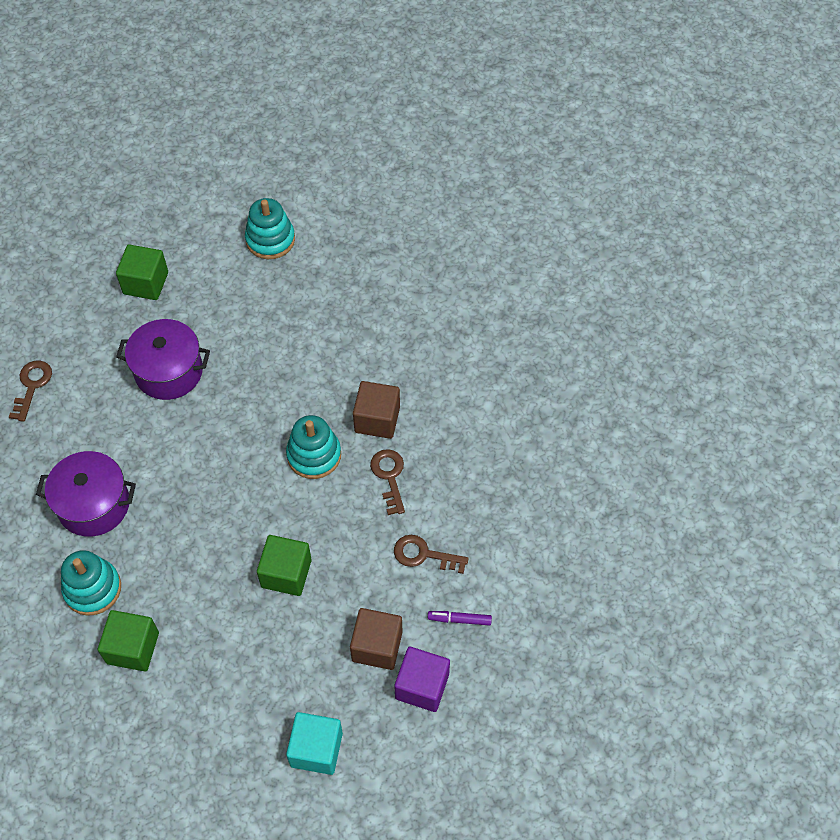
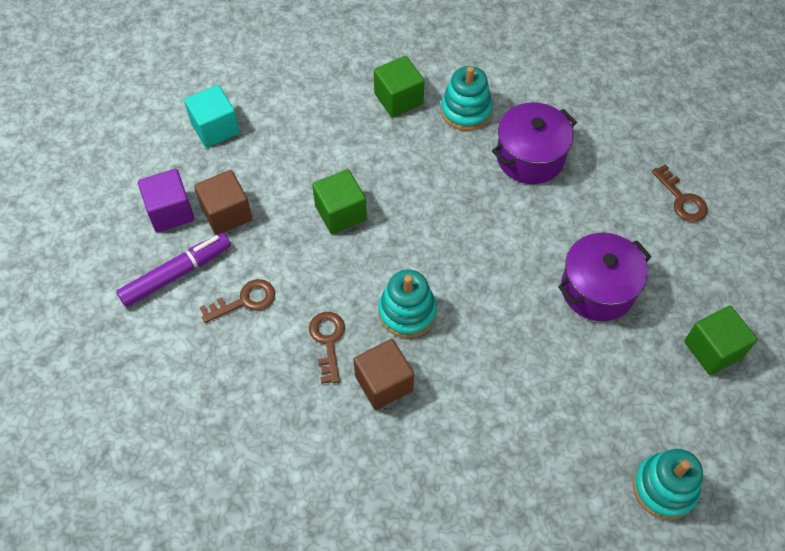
camera: 140 degrees right, 0 degrees up
(389, 476) = (328, 341): brown key -> brown key turned 135 degrees counterclockwise
(459, 619) = (176, 274): purple marker -> purple marker, size x1.93

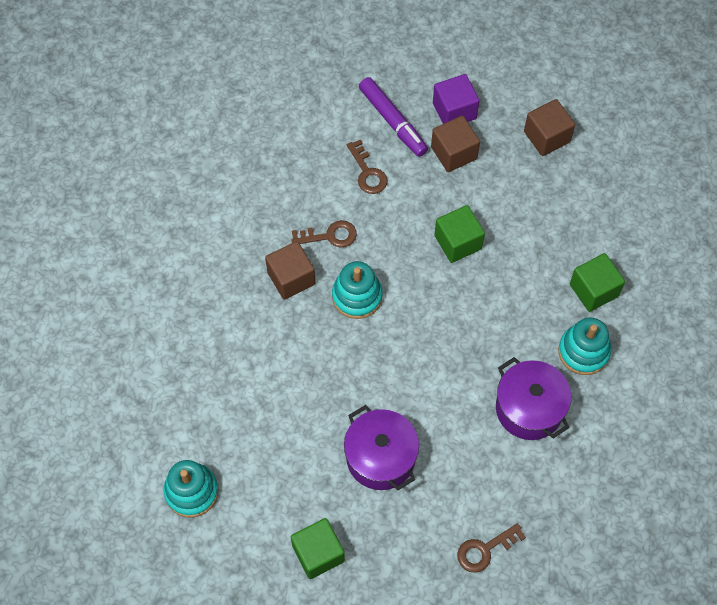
camera: 90 degrees right, 5 degrees up
(215, 128) = (546, 137): turquoise cube -> brown cube

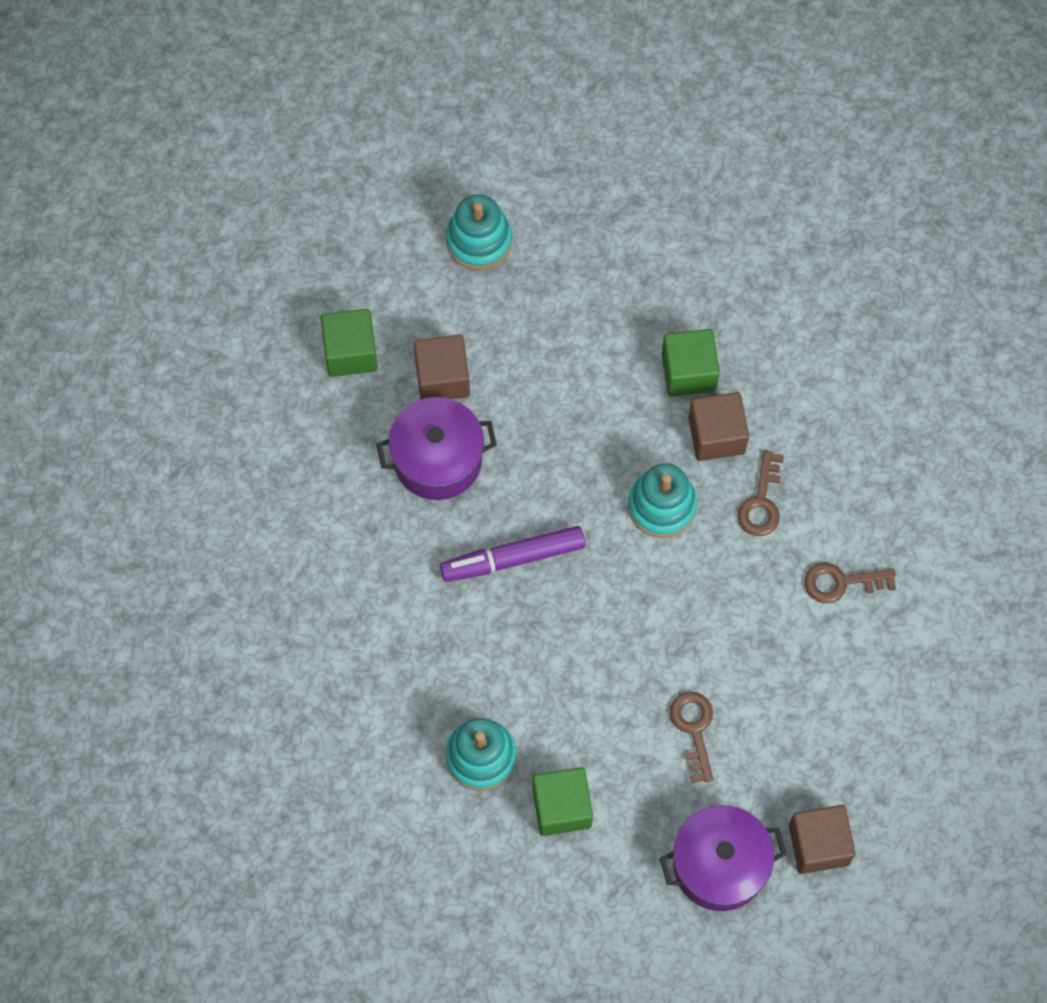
camera: 110 degrees right, 5 degrees up
(392, 121) = (913, 644): purple marker -> purple marker (513, 558)
(454, 111) = (903, 734): purple cube -> none
(454, 153) = (834, 707): brown cube -> brown cube (442, 378)
(458, 242) = (695, 659): green cube -> green cube (688, 372)
(485, 550) = (278, 535): brown key -> brown key (693, 729)
(529, 408) = (431, 657): purple pot -> purple pot (719, 865)

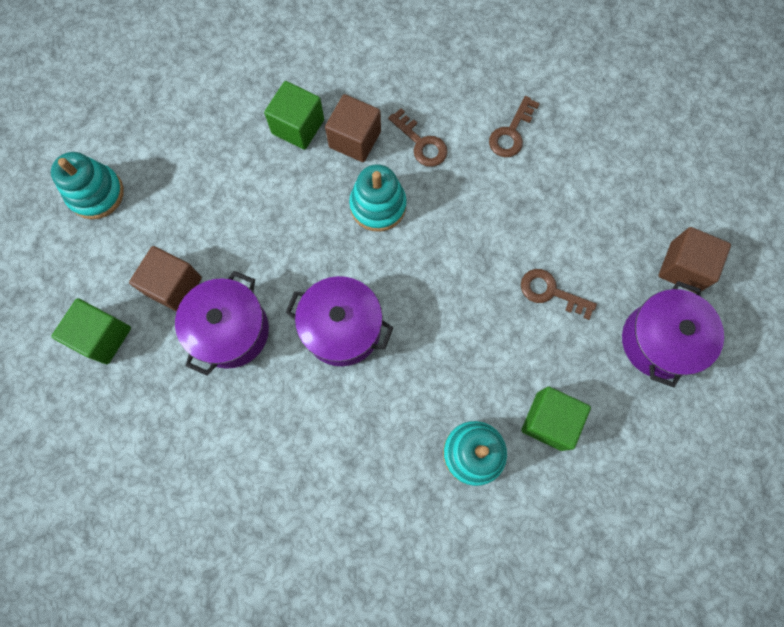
camera: 55 degrees left, 5 degrees up
(513, 558) = (342, 329): purple marker -> purple pot

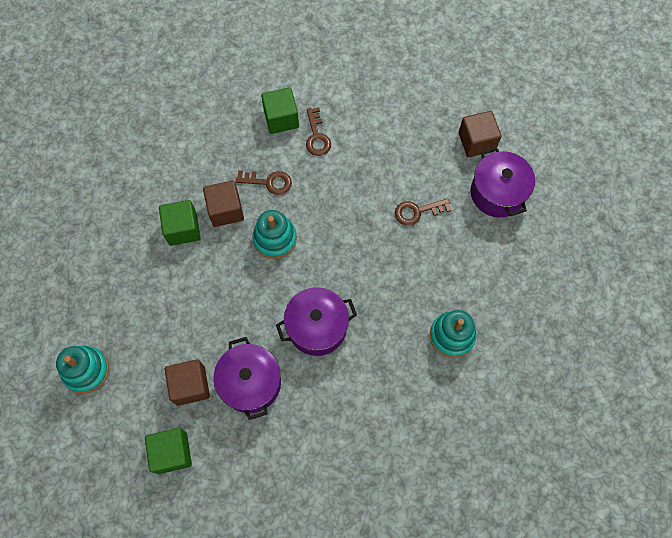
camera: 40 degrees left, 5 degrees down
(549, 421) = (477, 284): green cube -> green cube (281, 118)

